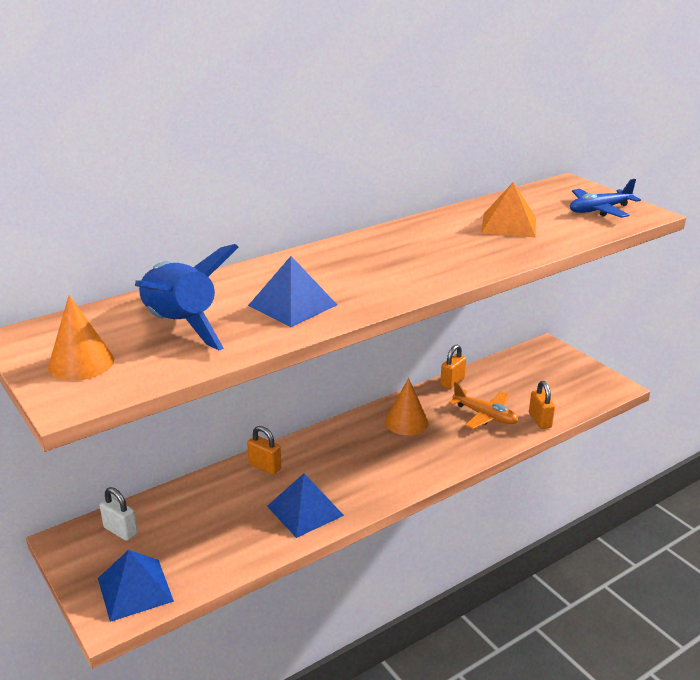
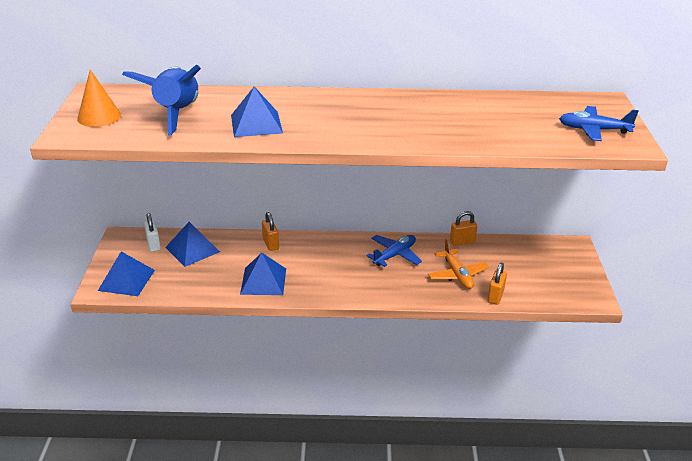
camera: 35 degrees right, 5 degrees up
(178, 514) = (192, 249): none -> blue pyramid
(406, 422) = (394, 255): orange cone -> blue plane
(509, 225) = (495, 118): orange pyramid -> none

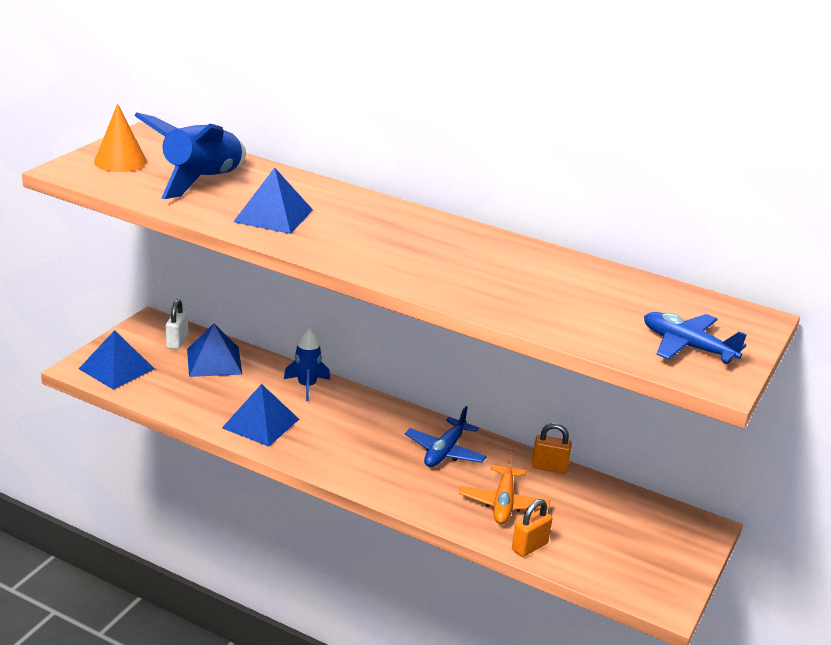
camera: 25 degrees right, 5 degrees down
(271, 244) = (307, 386): orange padlock -> blue rocket
(394, 255) = (445, 451): blue plane -> blue plane turned 135 degrees clockwise

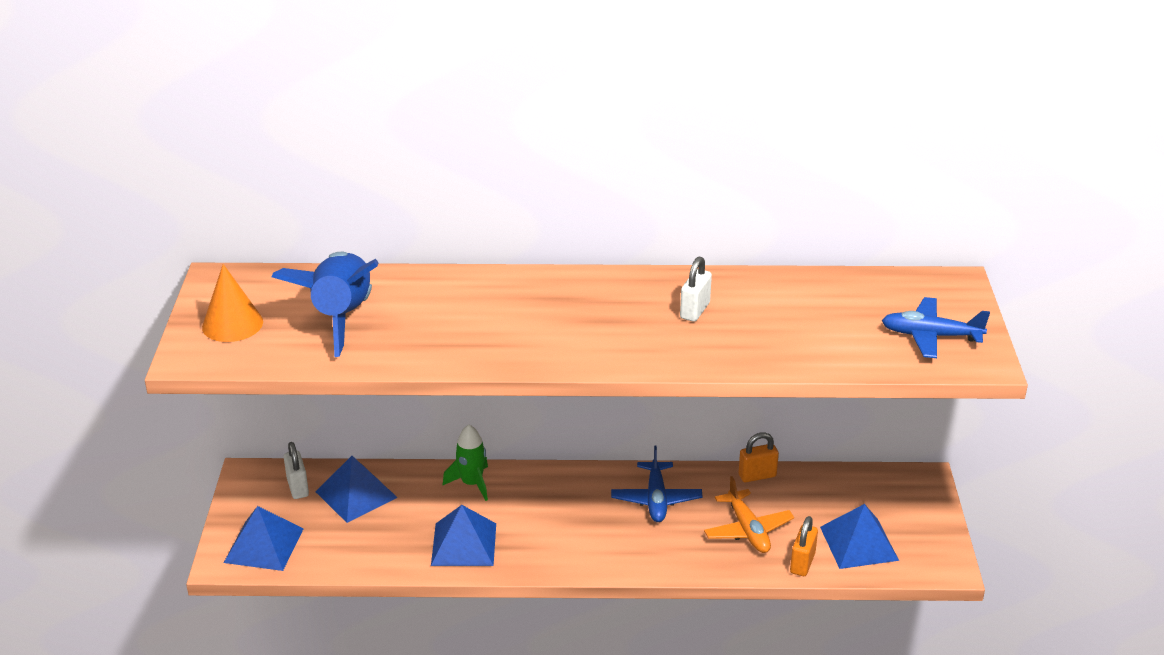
camera: 25 degrees left, 5 degrees up
(273, 215) = (455, 333): blue pyramid -> blue pyramid (859, 543)
(307, 386) = (472, 483): blue rocket -> green rocket
(486, 262) = (695, 310): none -> white padlock

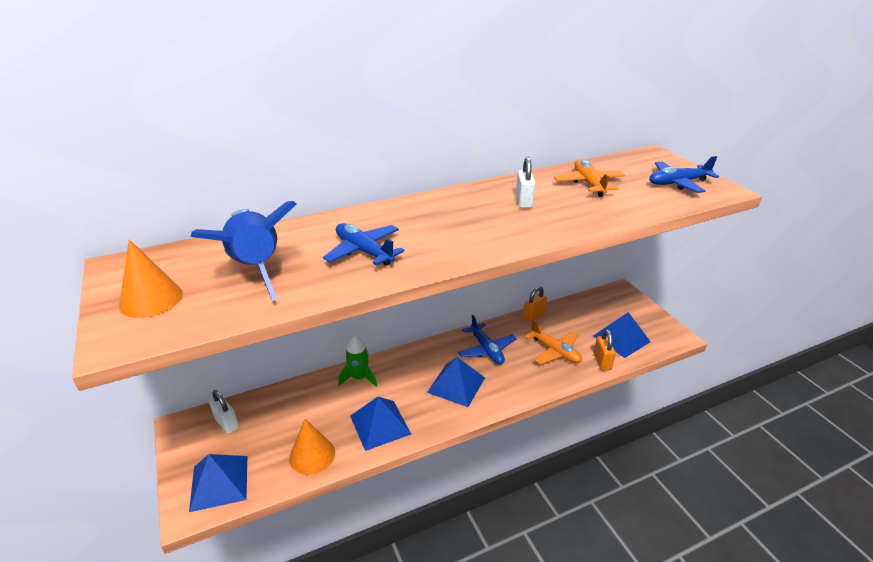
camera: 25 degrees left, 0 degrees up
(356, 494) = (277, 413): blue pyramid -> blue pyramid (456, 384)
(371, 550) = (312, 455): none -> orange cone
(460, 327) = (364, 251): none -> blue plane
(806, 306) = (589, 184): none -> orange plane

